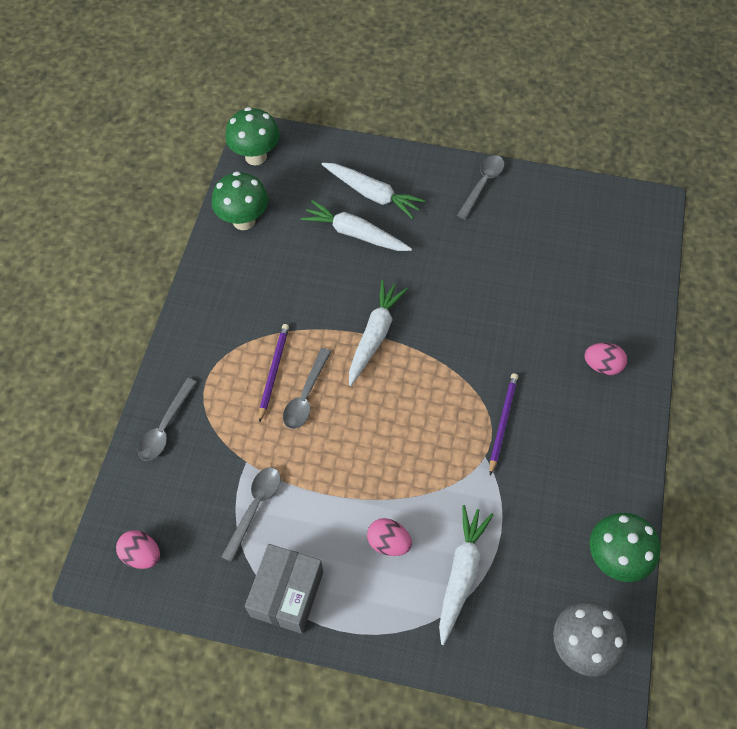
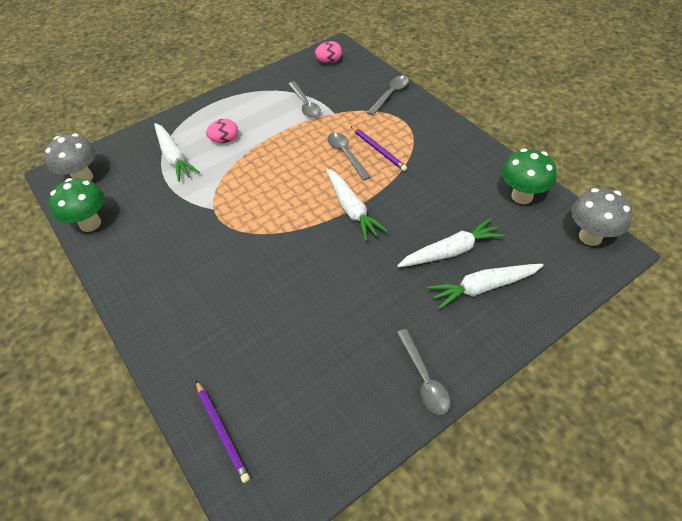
camera: 135 degrees right, 10 degrees down
(165, 427) = (390, 94): grey spoon -> grey spoon turned 60 degrees clockwise
(256, 156) = (590, 237): green mushroom -> grey mushroom
(287, 594) = (250, 95): grey box -> none
(502, 422) = (220, 232): purple pencil -> purple pencil (222, 431)
(602, 366) = (184, 320): pink egg -> none

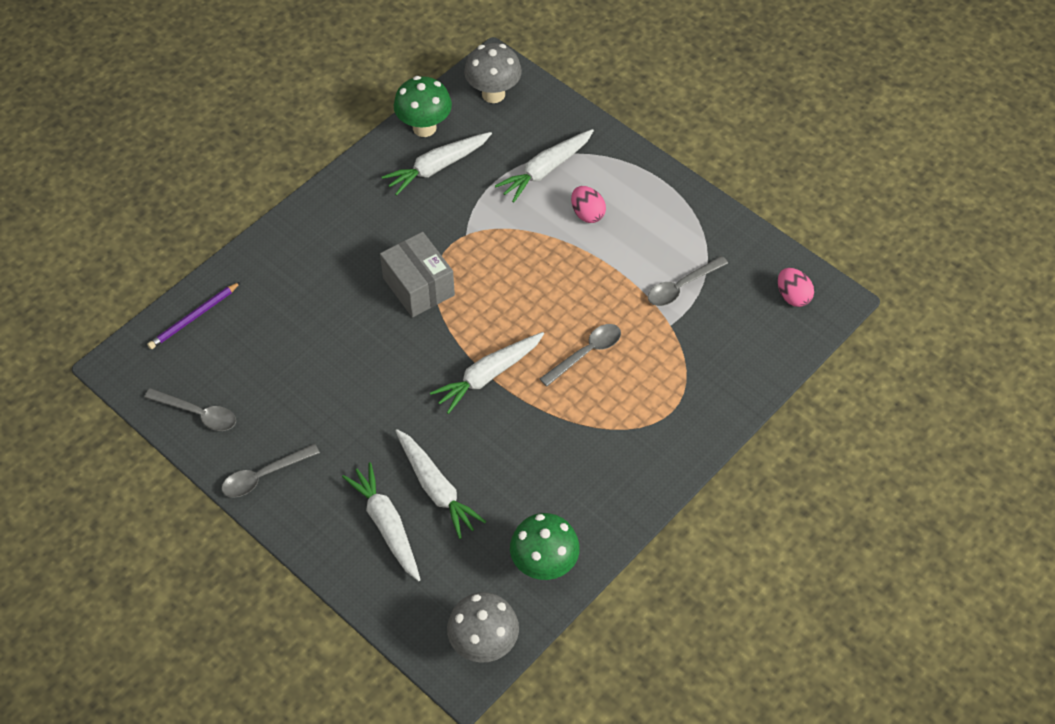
camera: 75 degrees right, 5 degrees up
(136, 219) = (437, 167): none -> white carrot
(252, 243) = (418, 286): none -> grey box
(378, 150) = (603, 389): purple pencil -> none
(390, 94) = (729, 388): grey spoon -> grey spoon (198, 414)

